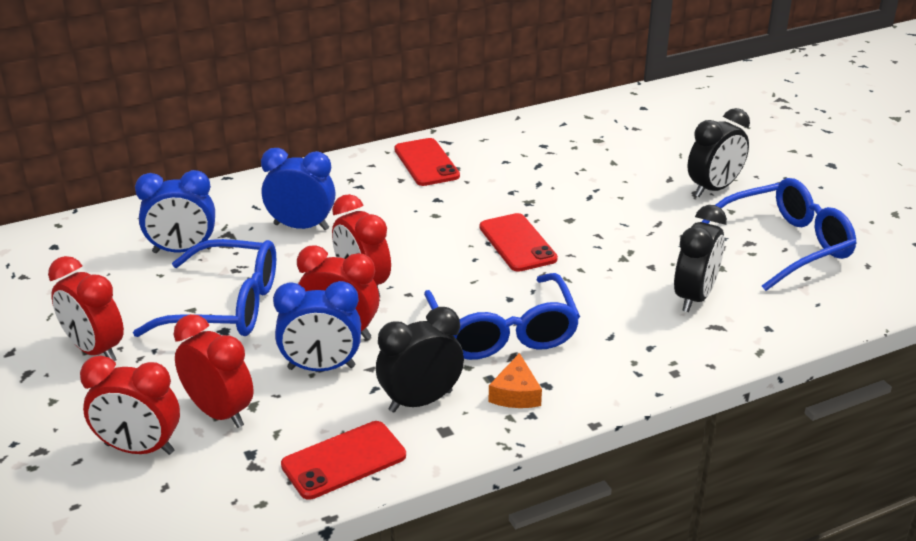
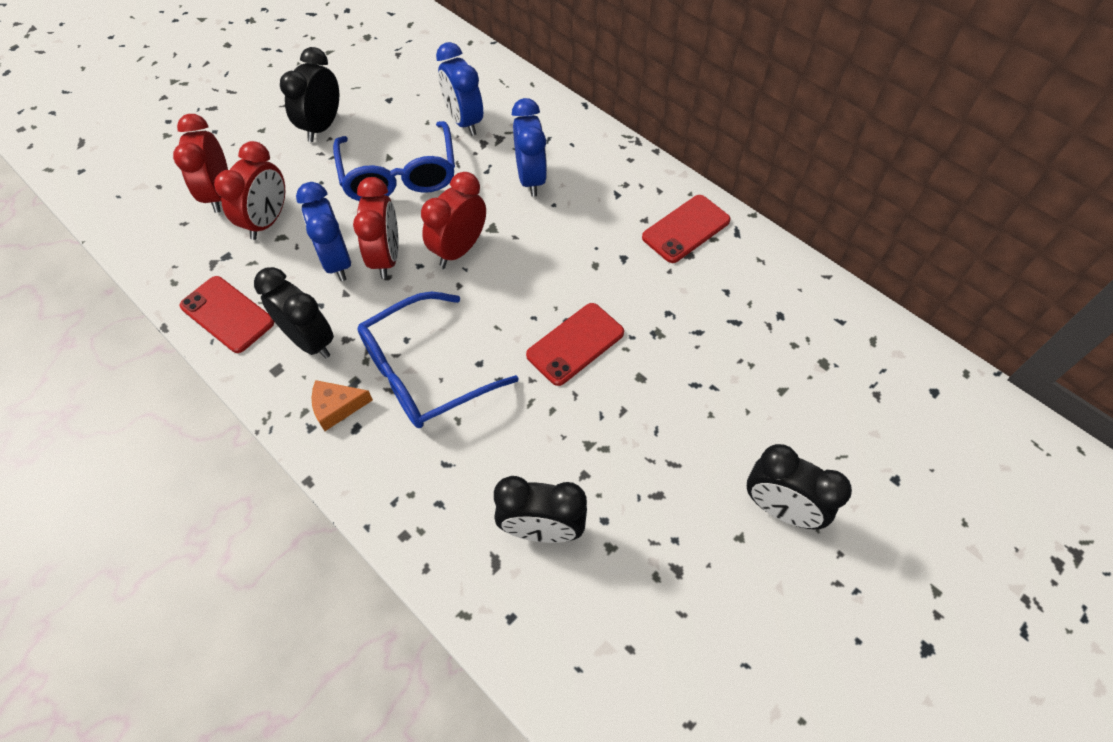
camera: 70 degrees right, 25 degrees up
(94, 350) = (322, 126): red clock -> black clock
(785, 245) = (690, 613): blue glasses -> none

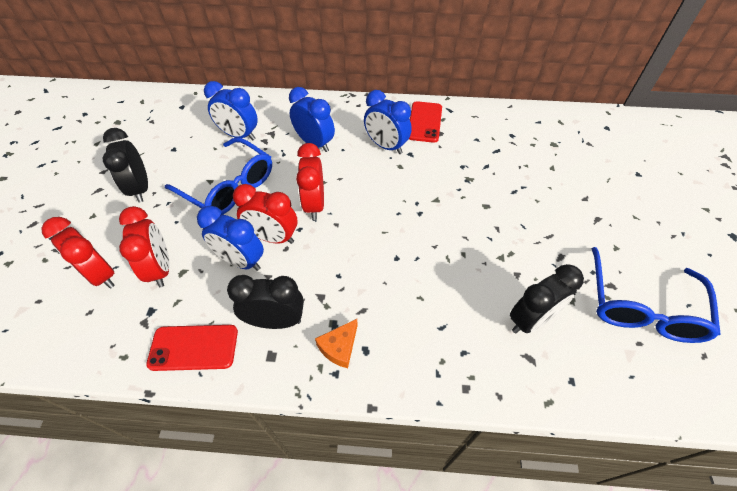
camera: 40 degrees left, 5 degrees down
(386, 257) = (273, 238): red clock -> red clock turned 150 degrees clockwise
(424, 372) = (371, 286): blue glasses -> blue glasses (641, 307)
(575, 344) = (436, 212): red phone -> none
(605, 231) = (386, 146): none -> blue clock
(779, 509) = (615, 221): black clock -> none

